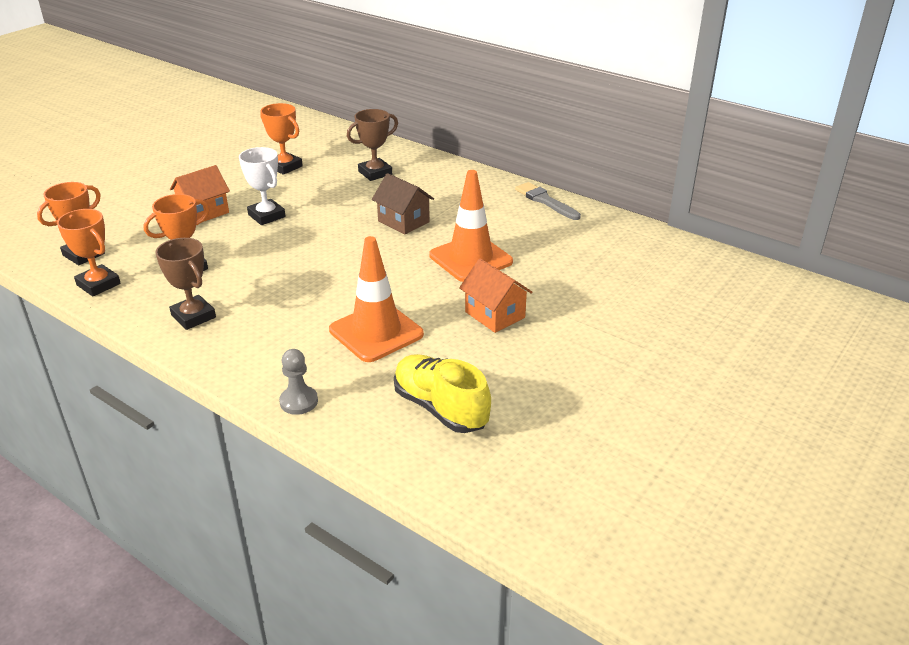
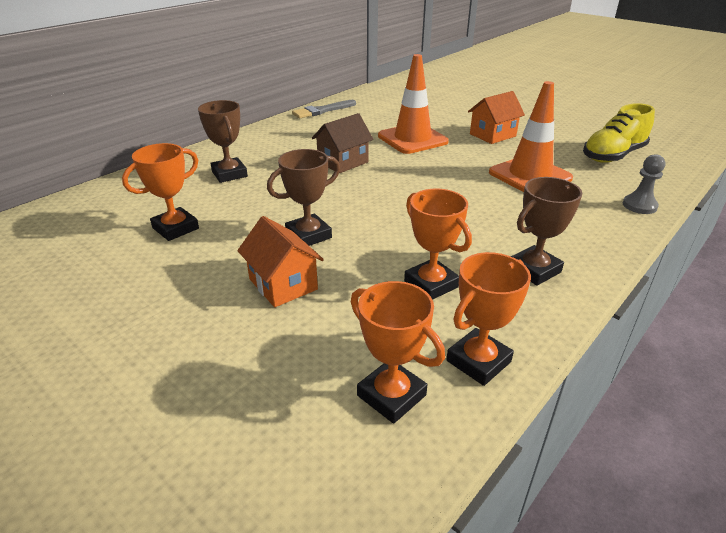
camera: 85 degrees left, 0 degrees up
(266, 216) = (308, 235): white trophy -> brown trophy

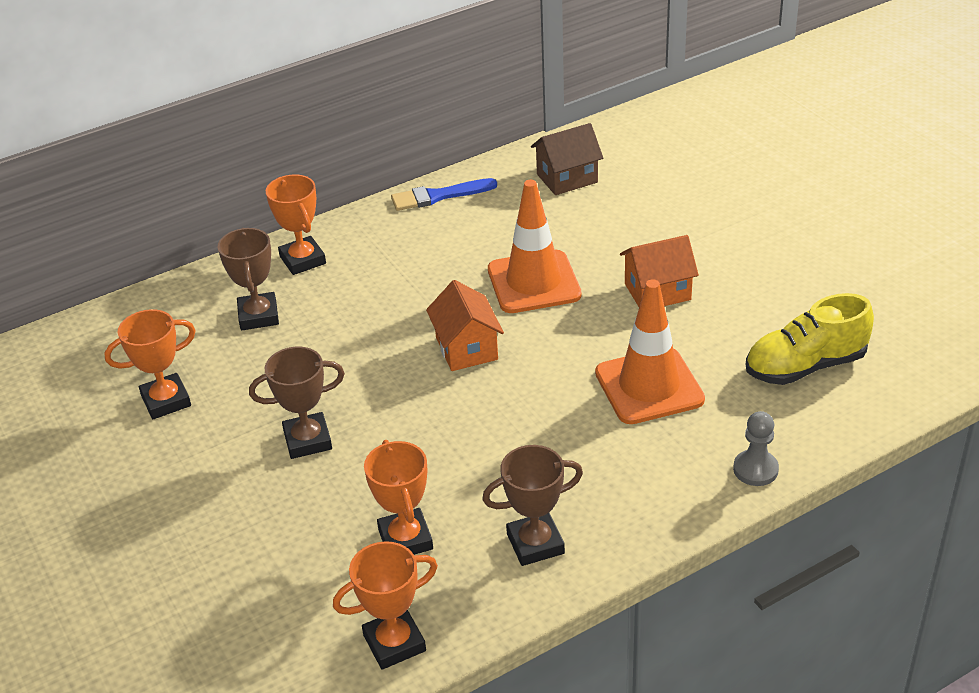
camera: 20 degrees right, 5 degrees up
(283, 284) = (249, 506): orange house -> orange house (466, 348)
(322, 111) = (439, 196): grey brush -> blue brush
(343, 162) = (411, 316): brown house -> brown house (567, 178)
(391, 395) = (291, 659): orange trophy -> orange trophy (302, 260)

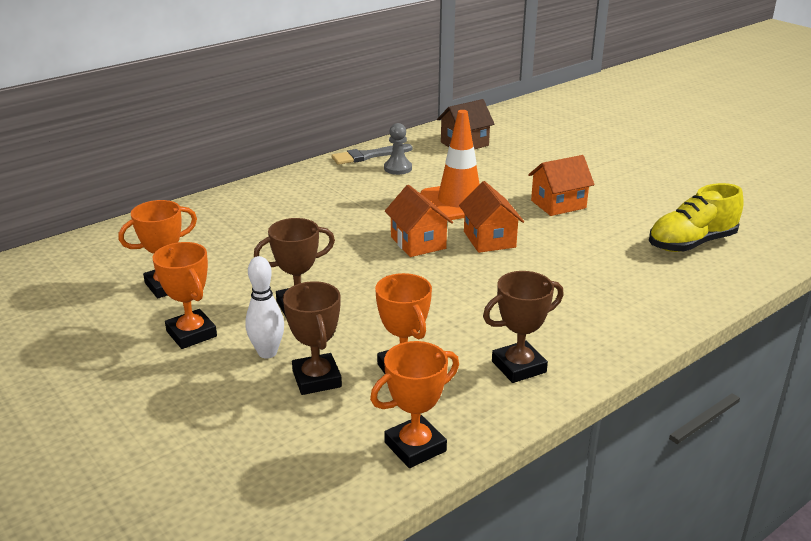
camera: 10 degrees left, 10 degrees down
(258, 316) = (238, 229): brown trophy -> brown trophy (316, 379)
(261, 505) = (267, 353): none -> white bowling pin
(302, 260) = (268, 195): orange trophy -> orange trophy (191, 334)
(439, 196) = (368, 156): blue brush -> grey brush
(554, 347) = (489, 239): none -> orange house
(649, 386) = (574, 260): orange traffic cone -> none
(755, 469) = (682, 308): grey pawn -> grey pawn (398, 168)

